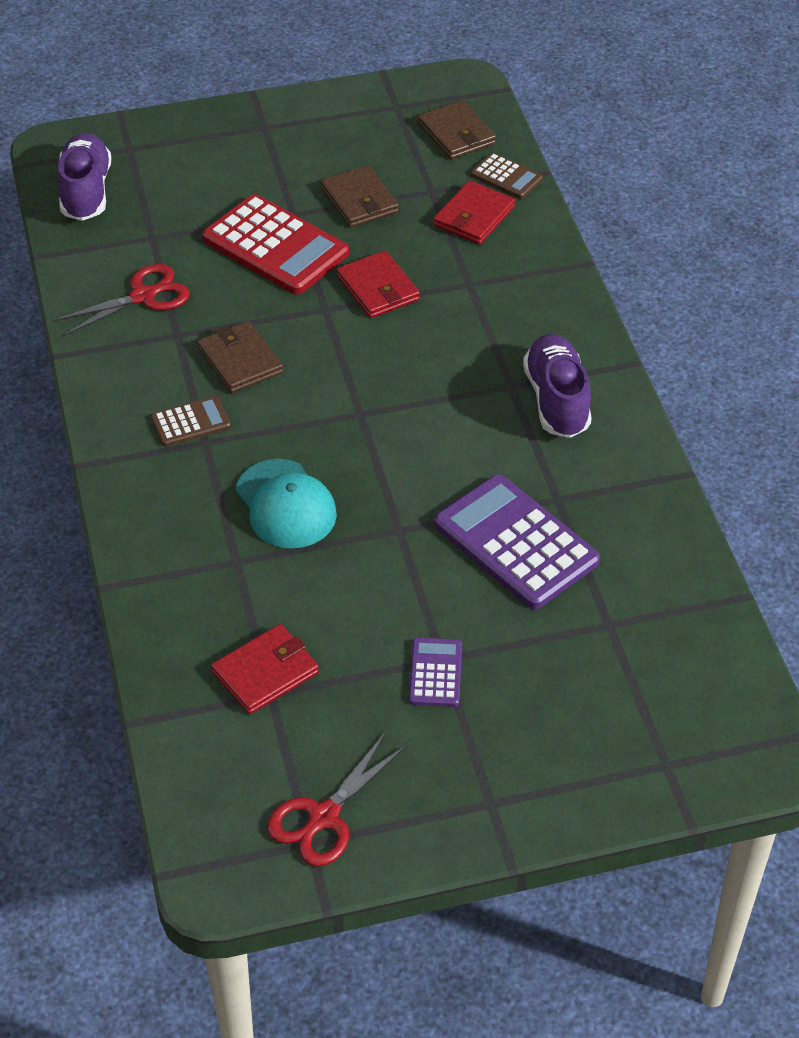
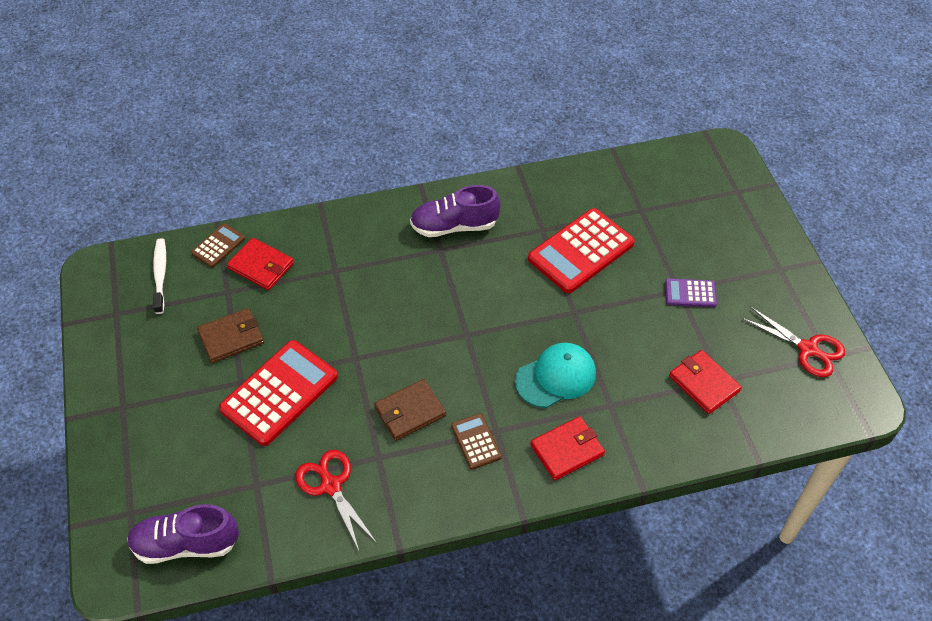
camera: 90 degrees left, 5 degrees up
(378, 288) = (335, 325): red wallet -> red wallet (567, 450)
(456, 134) = (160, 275): brown wallet -> white toothbrush
(516, 543) = (581, 251): purple calculator -> red calculator

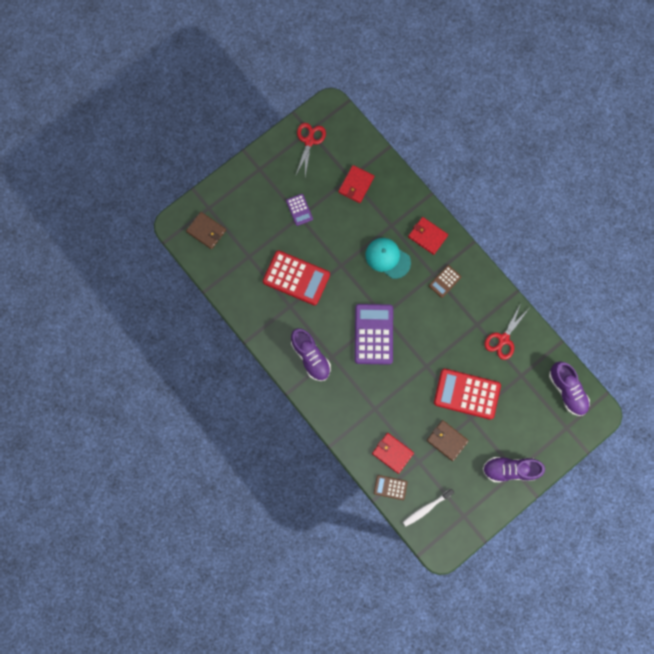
camera: 115 degrees left, 25 degrees up
(131, 400) = (510, 469): none -> purple shoe
(261, 266) = (392, 453): red wallet -> red wallet turned 60 degrees counterclockwise
(410, 412) = (444, 321): brown wallet -> brown wallet (206, 231)
(444, 311) = (373, 334): none -> purple calculator

